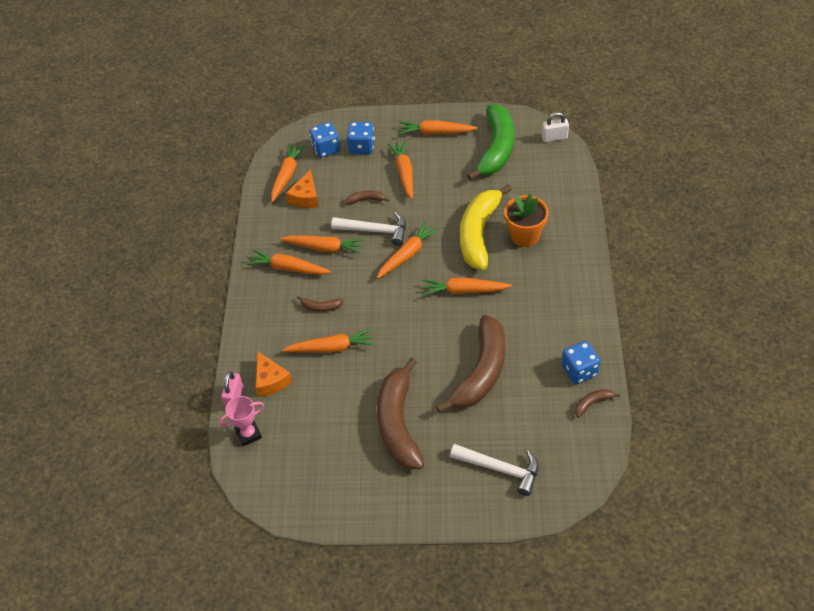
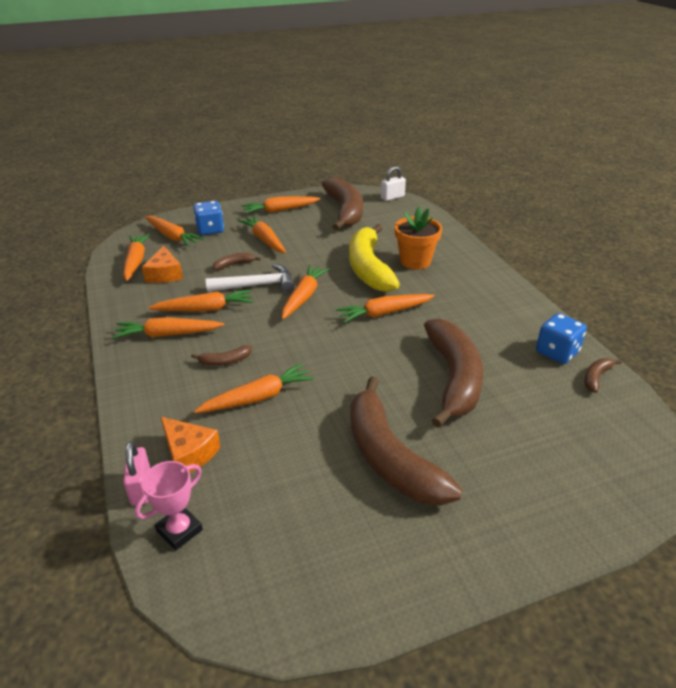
camera: 25 degrees left, 15 degrees down
(326, 149) = (172, 237): blue dice -> orange carrot
(496, 148) = (345, 211): green banana -> brown banana
(501, 469) = (553, 473): white hammer -> none

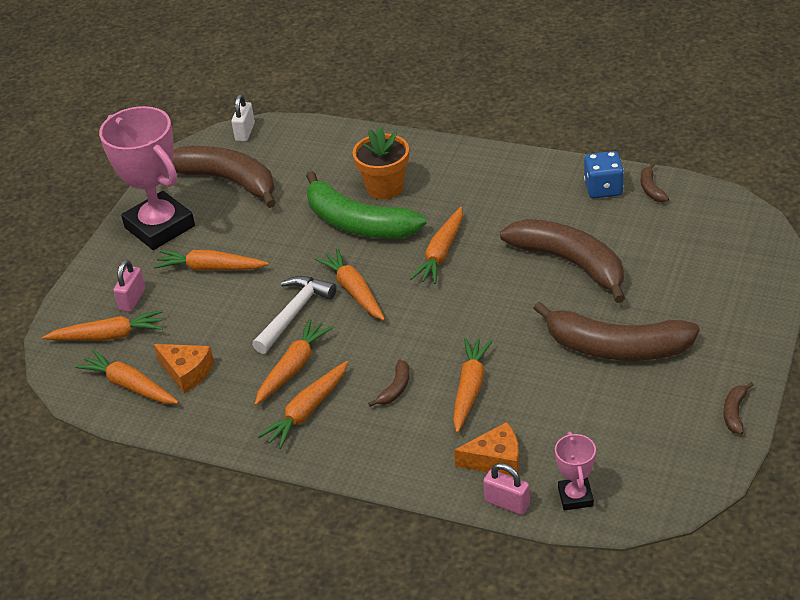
camera: 45 degrees left, 5 degrees up
(210, 230) = (132, 300): blue dice -> pink padlock
(234, 264) = (233, 312): brown banana -> brown banana (734, 412)
(280, 210) = (160, 227): orange carrot -> pink trophy
(368, 268) = (358, 223): yellow banana -> green banana

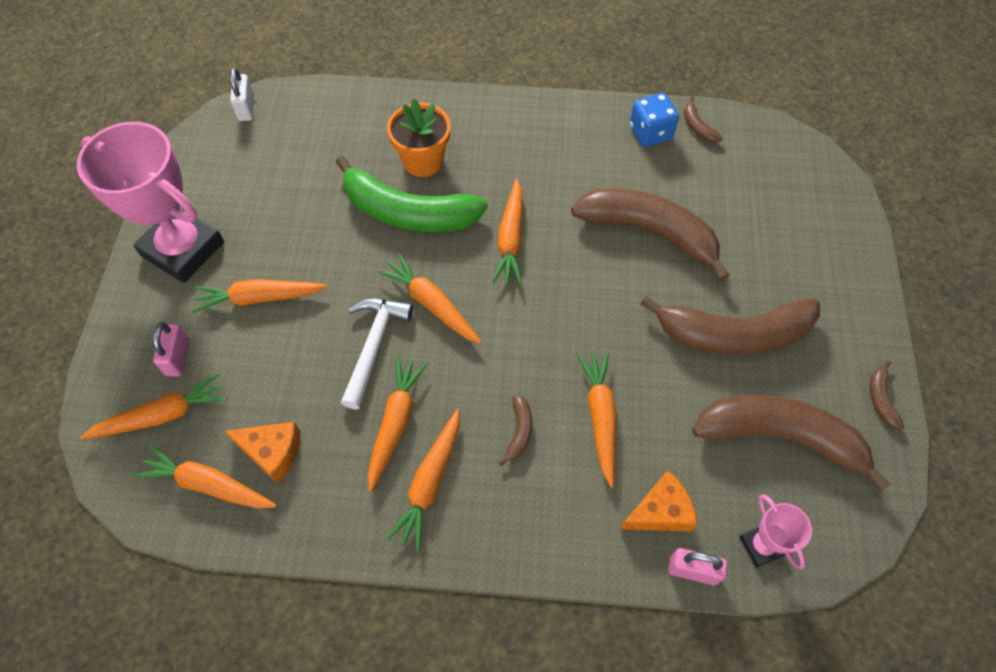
camera: 20 degrees left, 20 degrees up
(228, 181) = (245, 175): brown banana -> brown banana (780, 436)

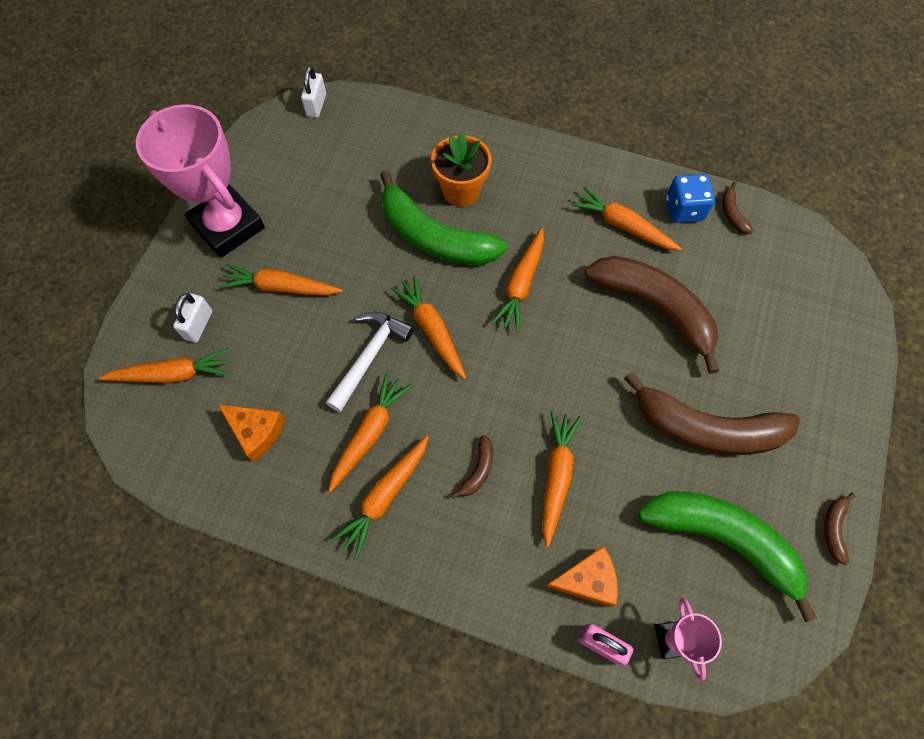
camera: 15 degrees right, 5 degrees up
(178, 357) = (199, 325): pink padlock -> white padlock
(208, 484) = (195, 446): orange carrot -> orange carrot (623, 226)
(780, 436) = (723, 539): brown banana -> green banana

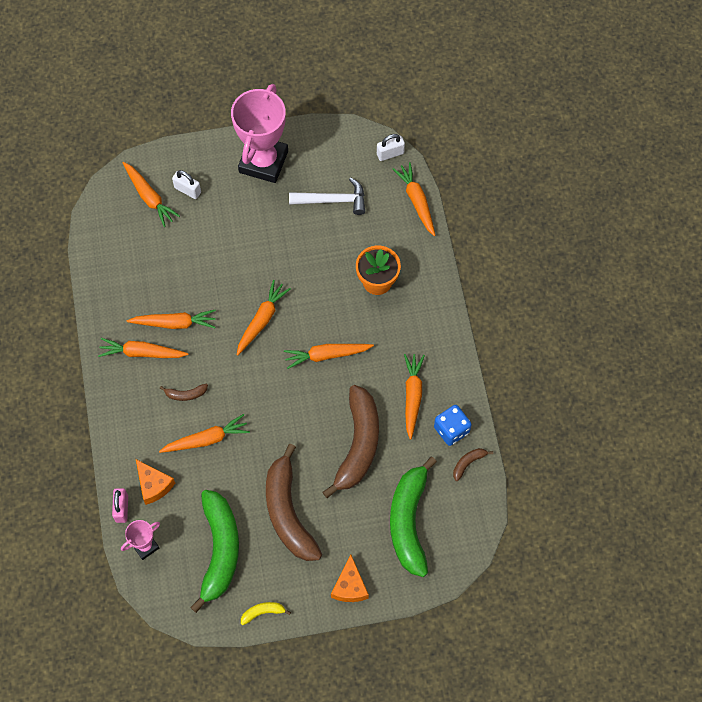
camera: 60 degrees right, 0 degrees up
(199, 325) = (187, 190): white padlock -> white padlock turned 45 degrees clockwise
(256, 431) = (141, 263): orange cheese -> orange cheese (350, 586)
(281, 287) = (239, 218): orange carrot -> orange carrot (416, 201)
(370, 356) = (223, 295): white hammer -> white hammer (333, 200)
(434, 237) = (330, 285): green banana -> green banana (409, 521)
(833, 528) = (263, 612): brown banana -> yellow banana

